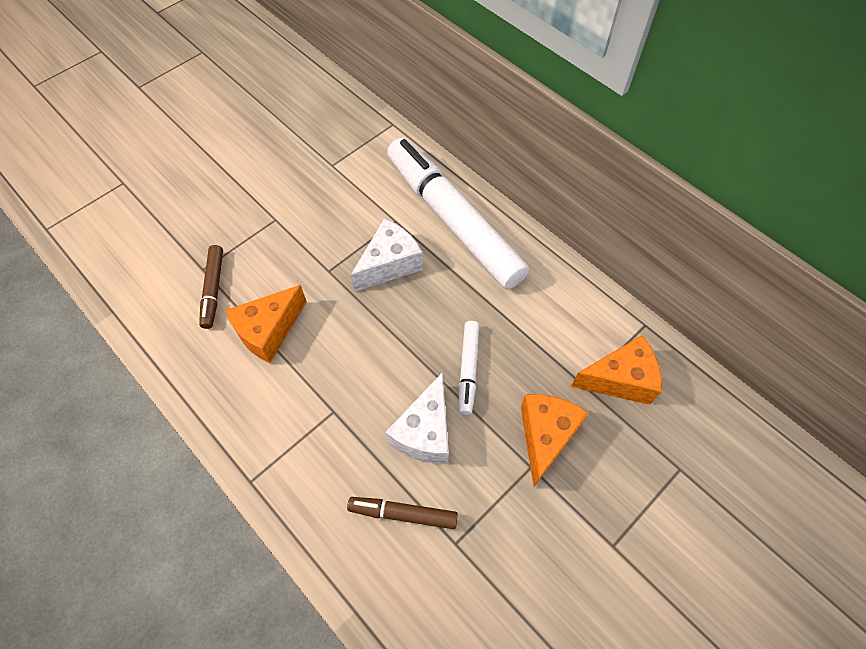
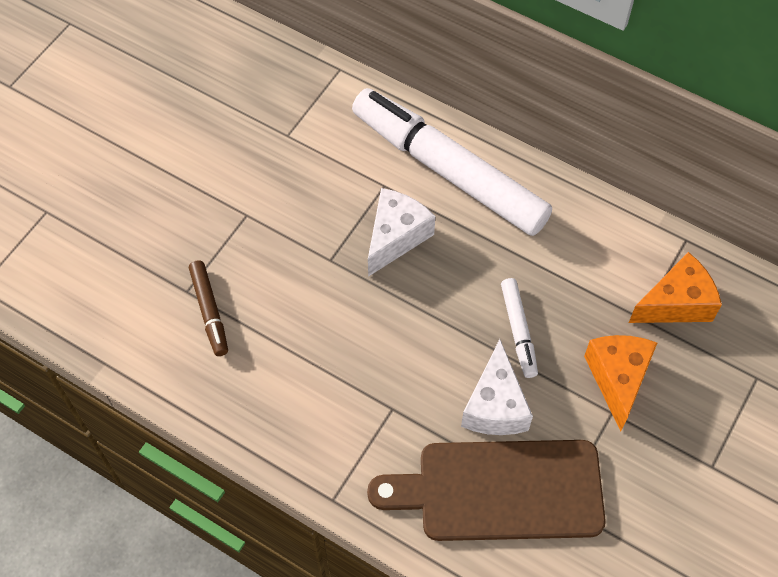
camera: 15 degrees left, 0 degrees up
(268, 331) = (290, 342): orange cheese -> none
(403, 514) = (500, 490): brown marker -> brown cutting board

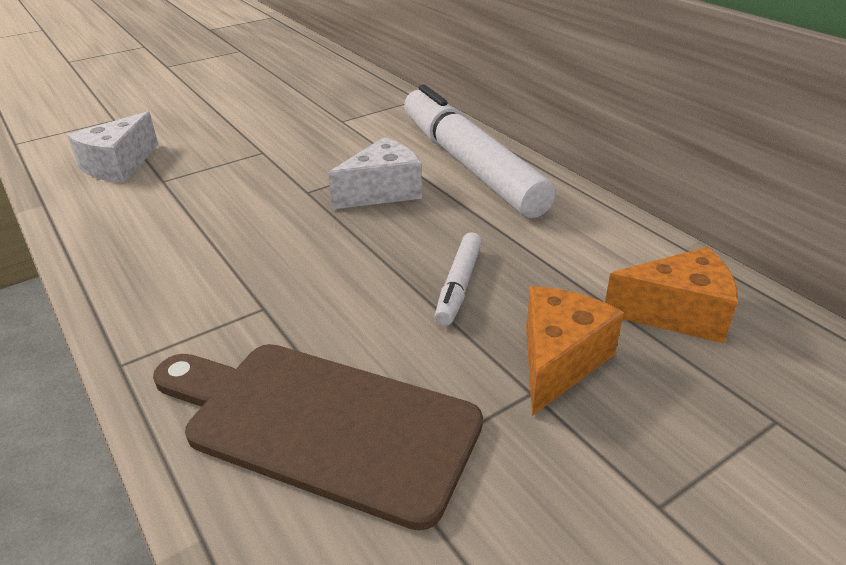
camera: 25 degrees right, 25 degrees down
(209, 311) = (166, 196): brown marker -> none
(495, 406) = (381, 339): white cheese -> white cheese (119, 165)

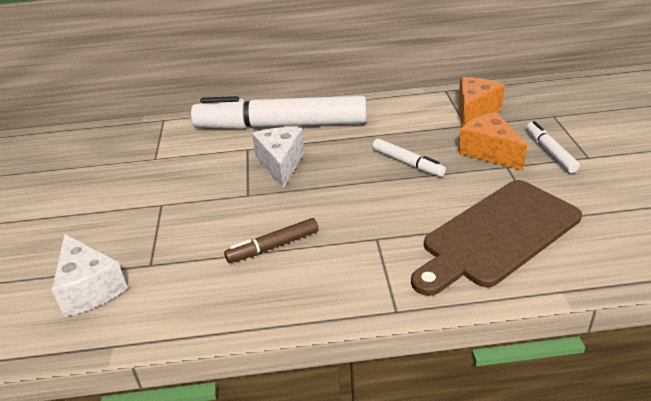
camera: 60 degrees left, 0 degrees up
(216, 238) = (273, 246): none -> brown marker
(626, 440) = (549, 152): none -> white marker

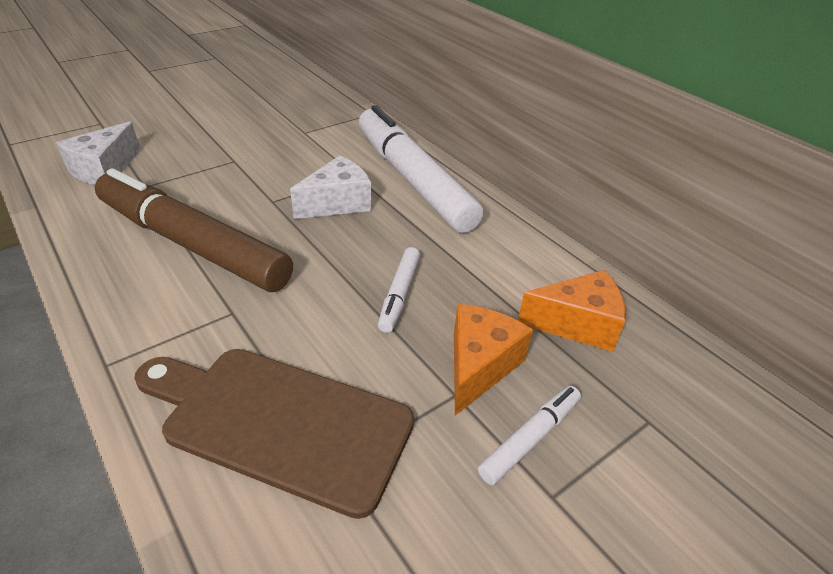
camera: 55 degrees right, 5 degrees up
(273, 246) = (192, 244): brown marker -> brown marker, size x2.33

